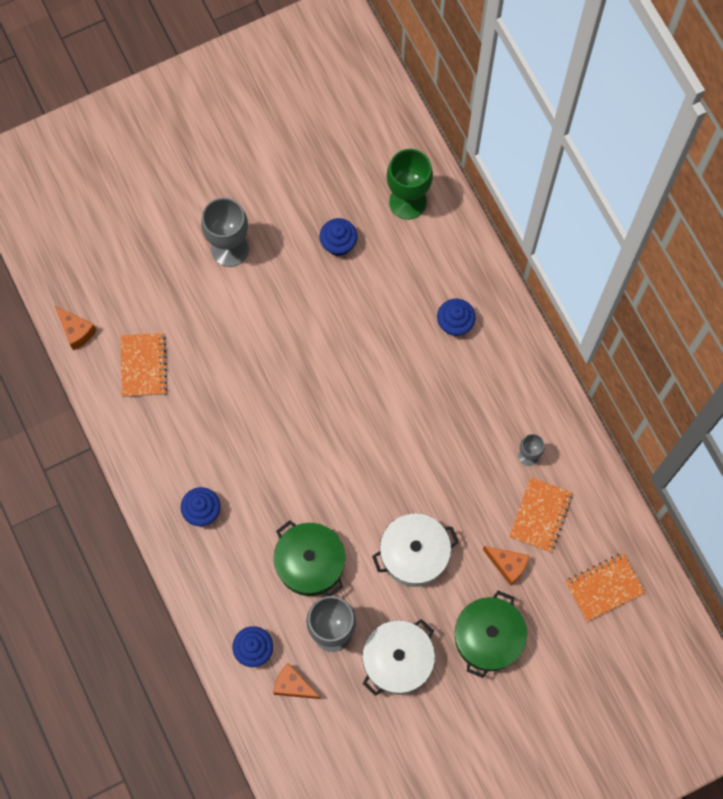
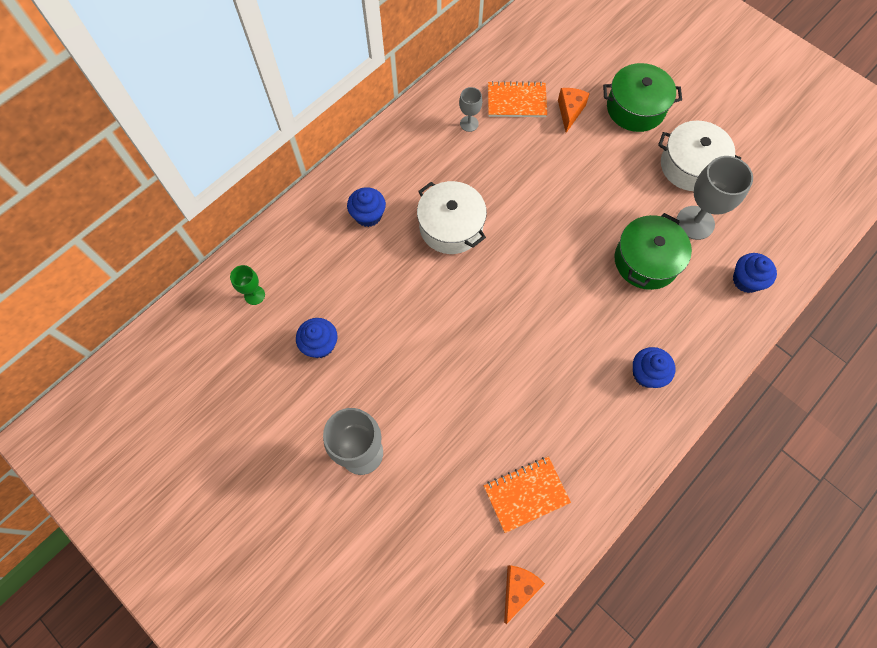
camera: 110 degrees left, 5 degrees down
(293, 685) = (757, 237): orange cheese -> none
(407, 202) = (254, 295): green goblet -> green goblet, size x0.52
(414, 554) = (595, 181): white pot -> white pot (451, 226)
(604, 587) = (554, 44): orange notebook -> none

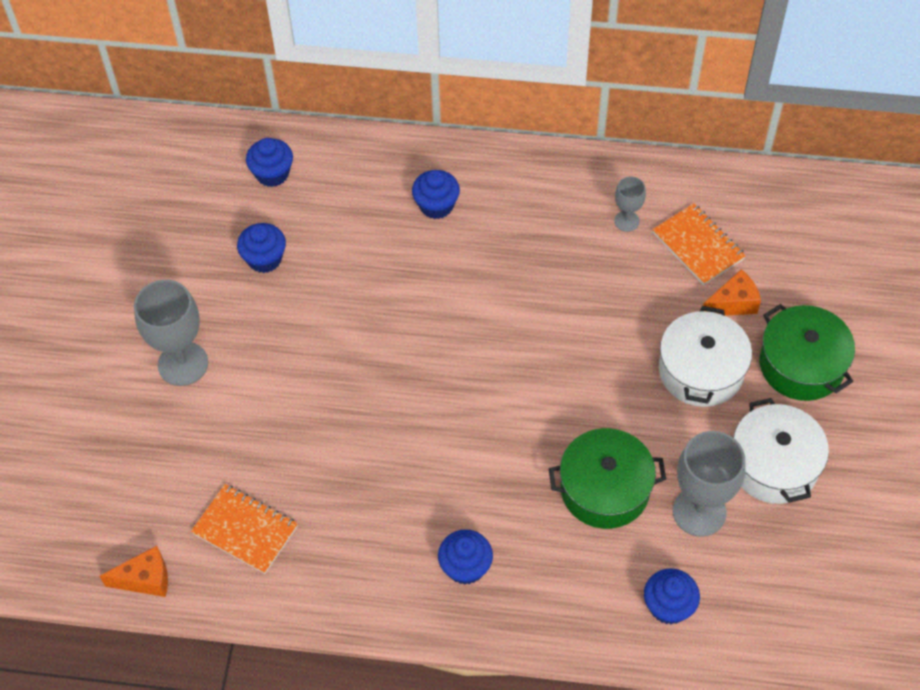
camera: 55 degrees right, 10 degrees down
(254, 295) = (272, 174): green goblet -> blue cupcake
(451, 226) = (486, 283): white pot -> white pot (701, 371)

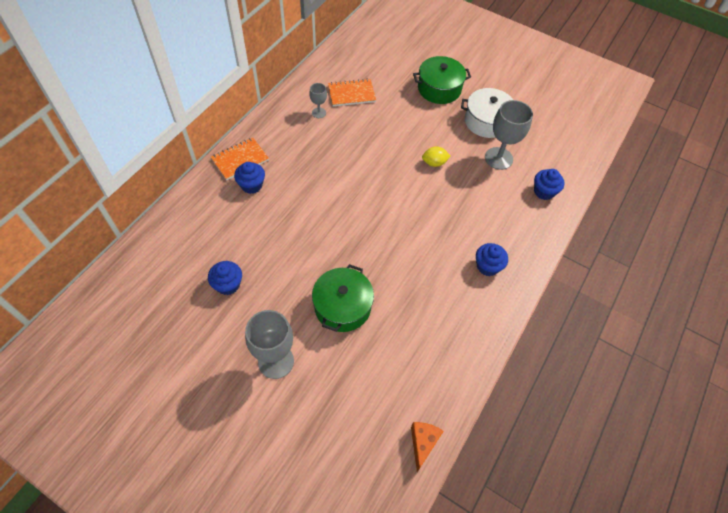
camera: 70 degrees left, 0 degrees up
(245, 530) = (414, 369): orange notebook -> orange notebook (240, 160)
(272, 174) = (167, 256): blue cupcake -> none
(604, 489) = (469, 188): green pot -> green pot (342, 306)
(626, 419) = (434, 163): none -> yellow lemon
(701, 371) = (422, 124): white pot -> none
(733, 304) = (392, 96): orange cheese -> none

